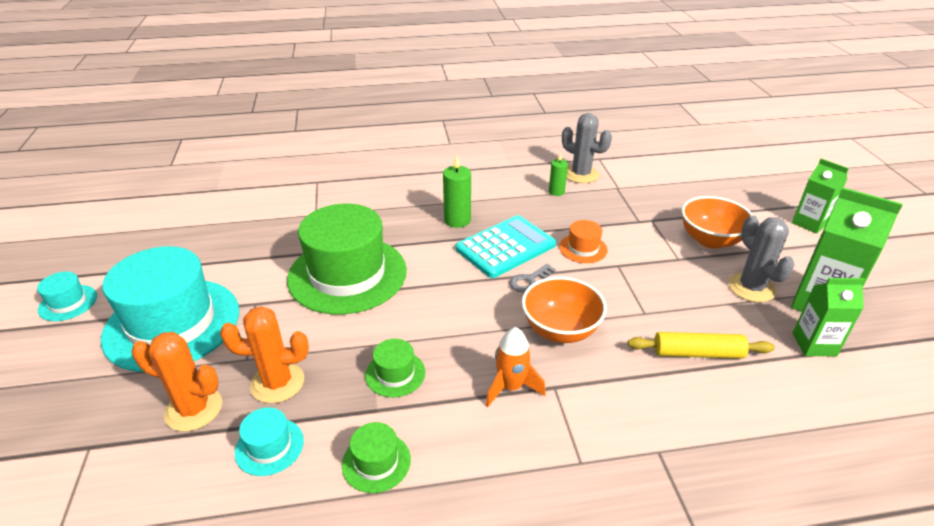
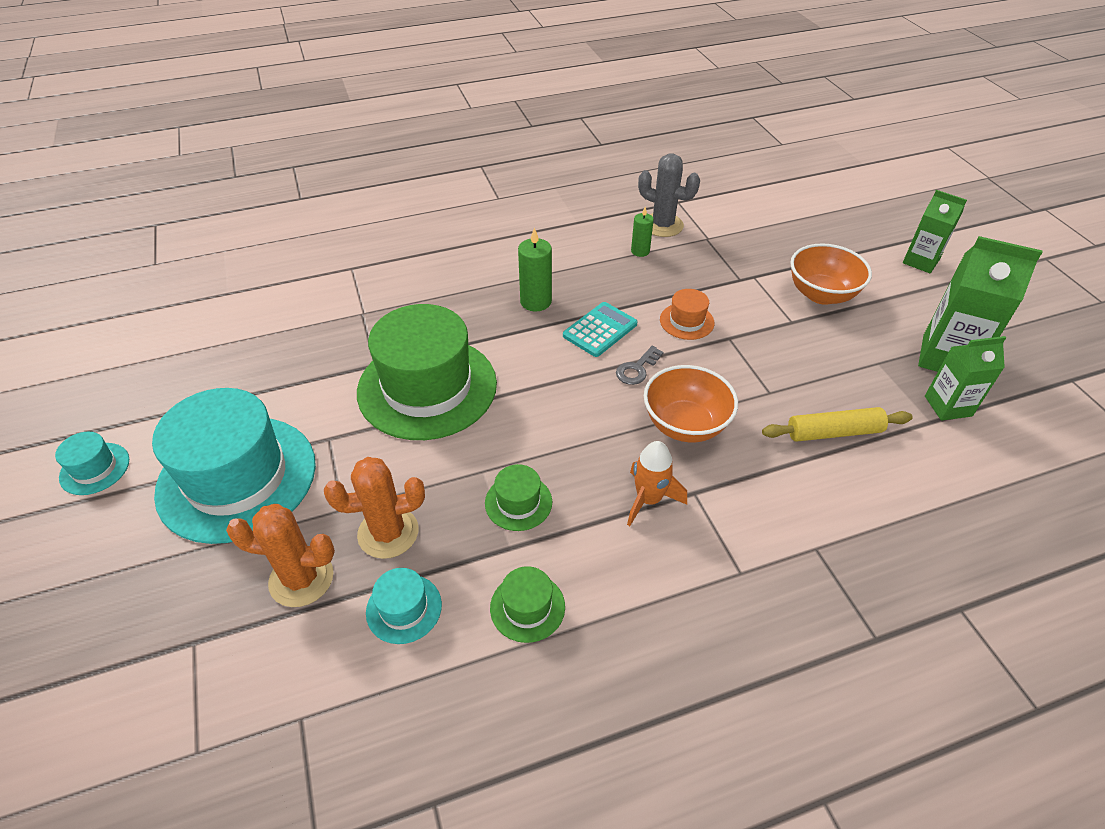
camera: 10 degrees left, 10 degrees up
(505, 247) = (600, 330): turquoise calculator -> turquoise calculator, size x0.67
(751, 288) = (874, 348): grey cactus -> none

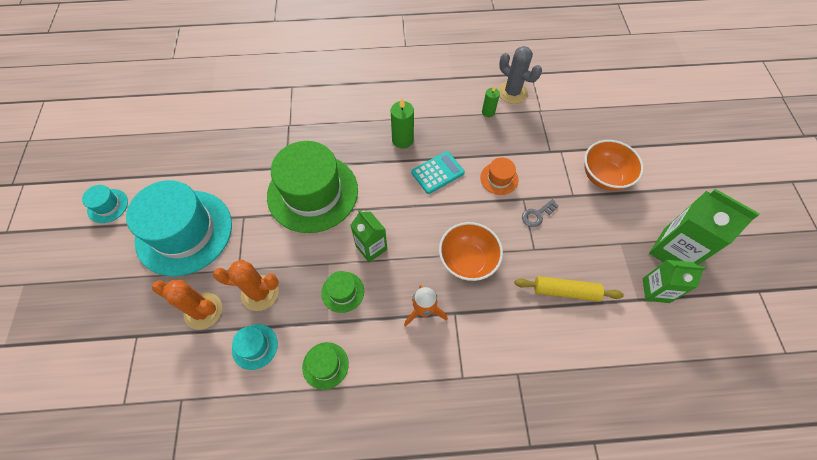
camera: 15 degrees right, 15 degrees up
(637, 369) = (451, 210): grey key -> grey key (537, 215)
(920, 261) = (691, 164): green carton -> green carton (371, 248)

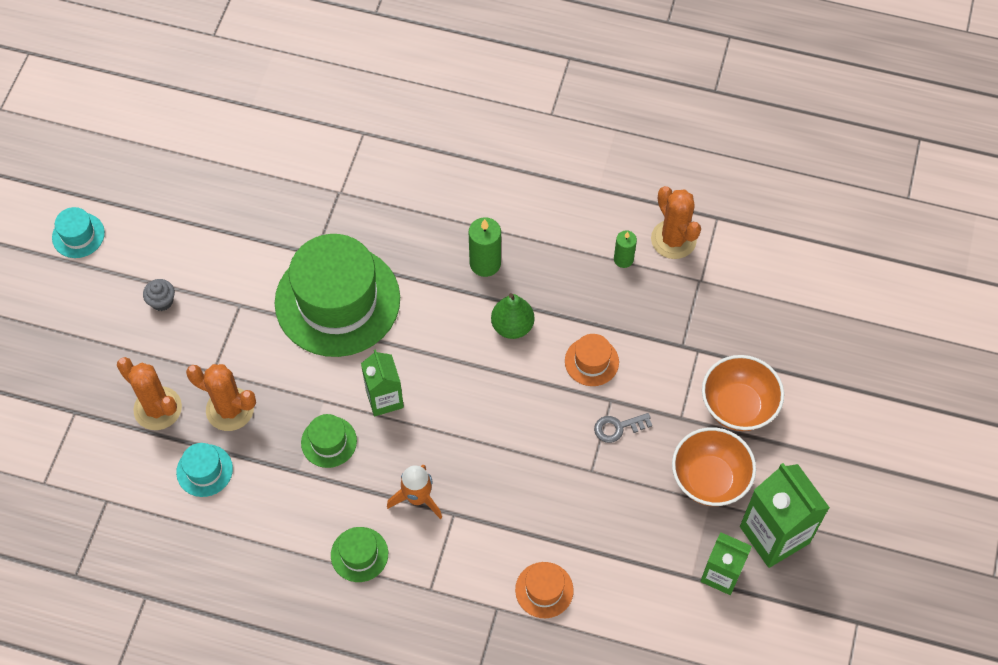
camera: 20 degrees right, 0 degrees up
(184, 232) = (162, 301): turquoise hat -> grey cupcake
(325, 365) = (277, 520): green hat -> green hat (359, 554)
(437, 173) = (512, 326): turquoise calculator -> green pear
(467, 261) = (498, 456): orange bowl -> orange bowl (709, 479)
(512, 92) = (673, 239): grey cactus -> orange cactus
(544, 347) = (544, 590): none -> orange hat
(565, 291) = (604, 535): yellow rolling pin -> none

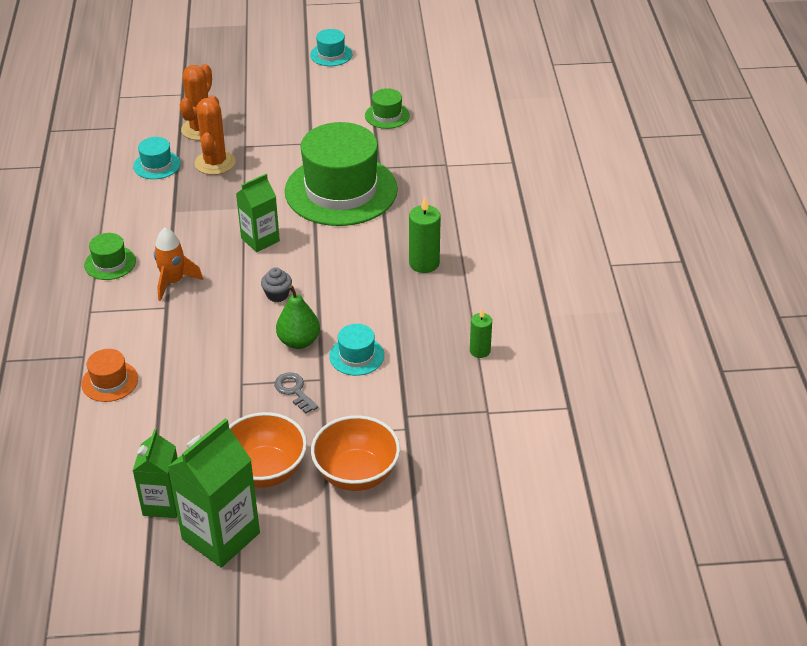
camera: 70 degrees right, 20 degrees down
(162, 301) = (294, 106): grey cupcake -> grey cupcake (277, 295)
(329, 442) = (207, 220): green hat -> green hat (387, 115)
(512, 326) = (368, 296): green pear -> green pear (299, 341)
(591, 361) = (356, 356): orange hat -> turquoise hat
(673, 239) = (523, 381): orange cactus -> none

